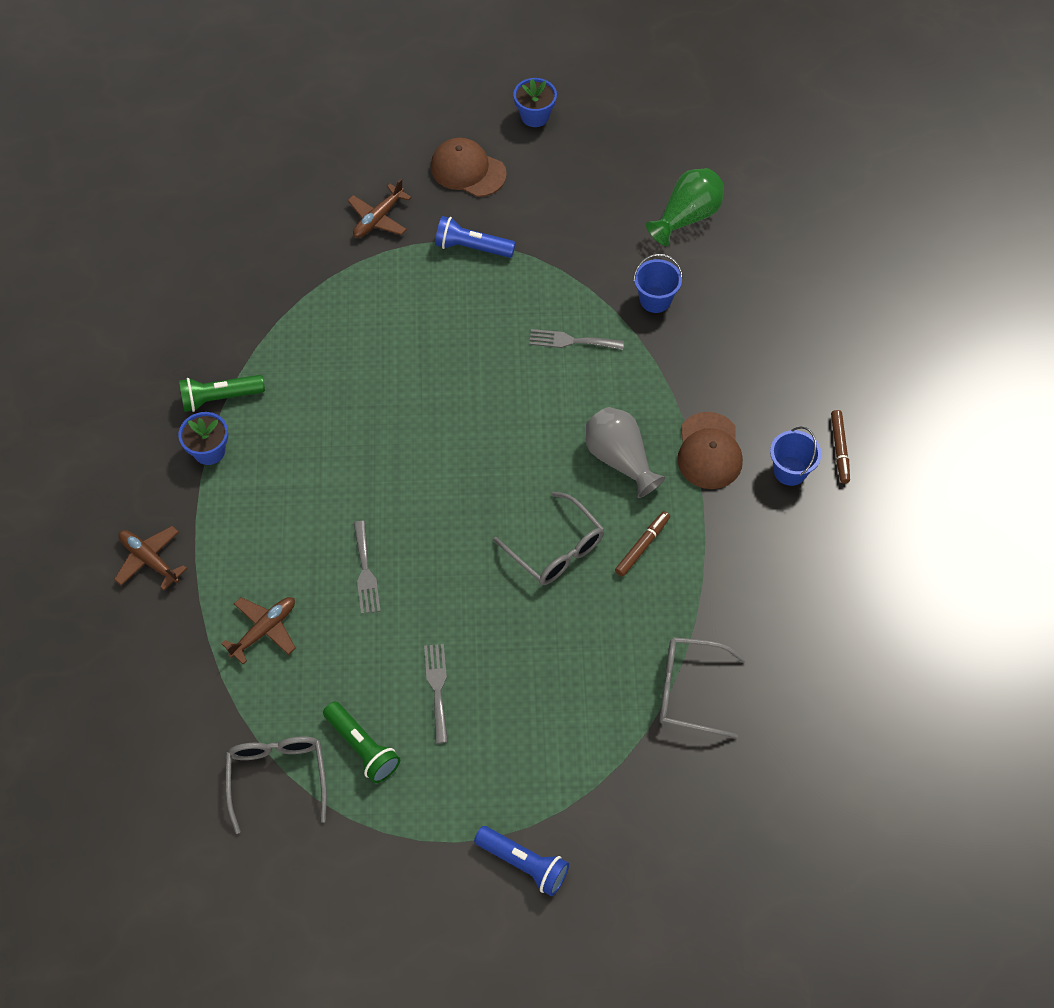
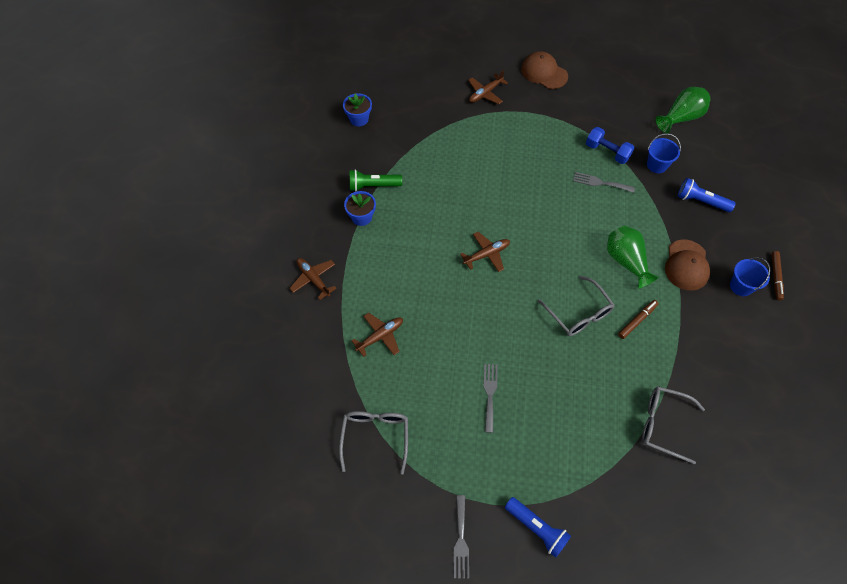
camera: 10 degrees right, 0 degrees up
(362, 747) = (435, 426): green flashlight -> none
(365, 572) = (451, 309): grey fork -> grey fork (461, 540)
(409, 480) = (486, 254): none -> brown plane
(472, 247) = (542, 118): blue flashlight -> blue flashlight (701, 201)
(535, 116) = (588, 47): blue flower pot -> blue flower pot (359, 119)
(578, 289) = (607, 152): none -> blue dumbbell
(620, 459) = (626, 262): grey vase -> green vase

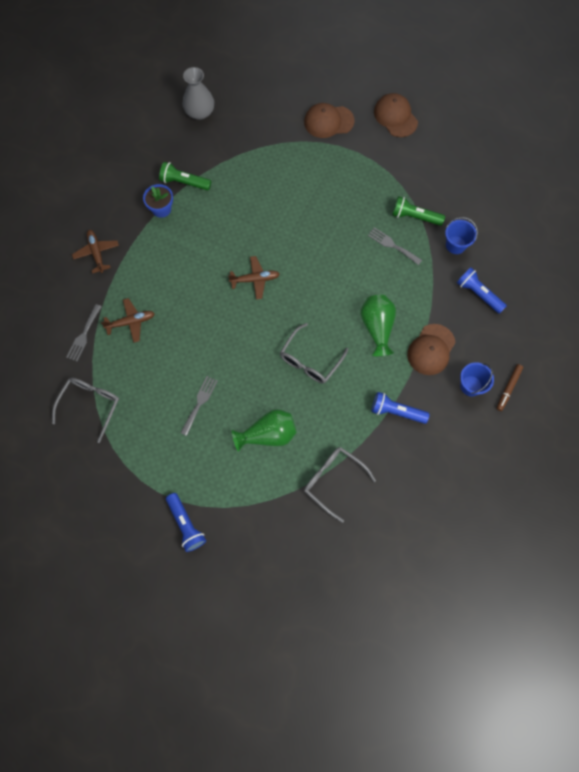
camera: 20 degrees right, 10 degrees up
(359, 119) = (200, 112): blue flower pot -> grey vase
(461, 540) = (121, 511): grey fork -> grey fork (84, 335)
(485, 93) = (328, 121): brown plane -> brown cap
(579, 313) = (310, 360): grey glasses -> grey glasses turned 45 degrees clockwise
(607, 152) = (415, 217): blue dumbbell -> green flashlight
(637, 320) = (358, 384): brown marker -> none
(681, 118) = (505, 205): green vase -> green vase (268, 435)
(686, 334) = (396, 411): none -> blue flashlight

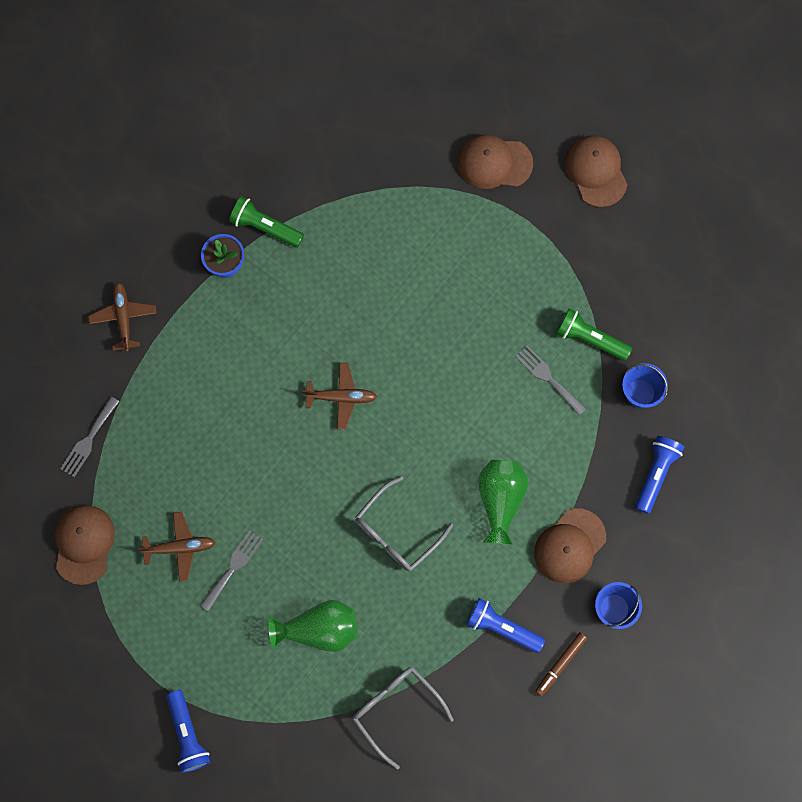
camera: 10 degrees right, 5 degrees up
(90, 405) = (84, 544): grey glasses -> brown cap
(131, 322) = (157, 432): brown plane -> brown plane (180, 547)
(200, 112) = (306, 116): grey vase -> none
(478, 294) = (655, 474): blue flashlight -> blue flashlight turned 60 degrees clockwise
(508, 388) = (665, 622): brown marker -> brown marker (560, 664)

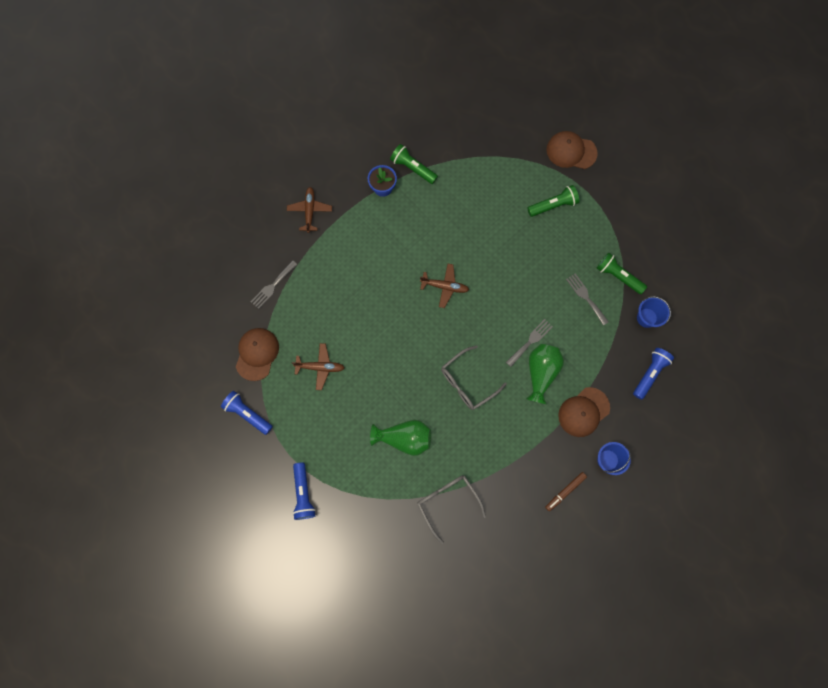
camera: 10 degrees right, 0 degrees up
(233, 567) = (353, 386): grey fork -> grey fork (530, 341)
(480, 249) = (553, 205): none -> green flashlight
(502, 627) = (529, 459): blue flashlight -> blue flashlight (247, 414)
(596, 171) = (638, 168): brown cap -> none

